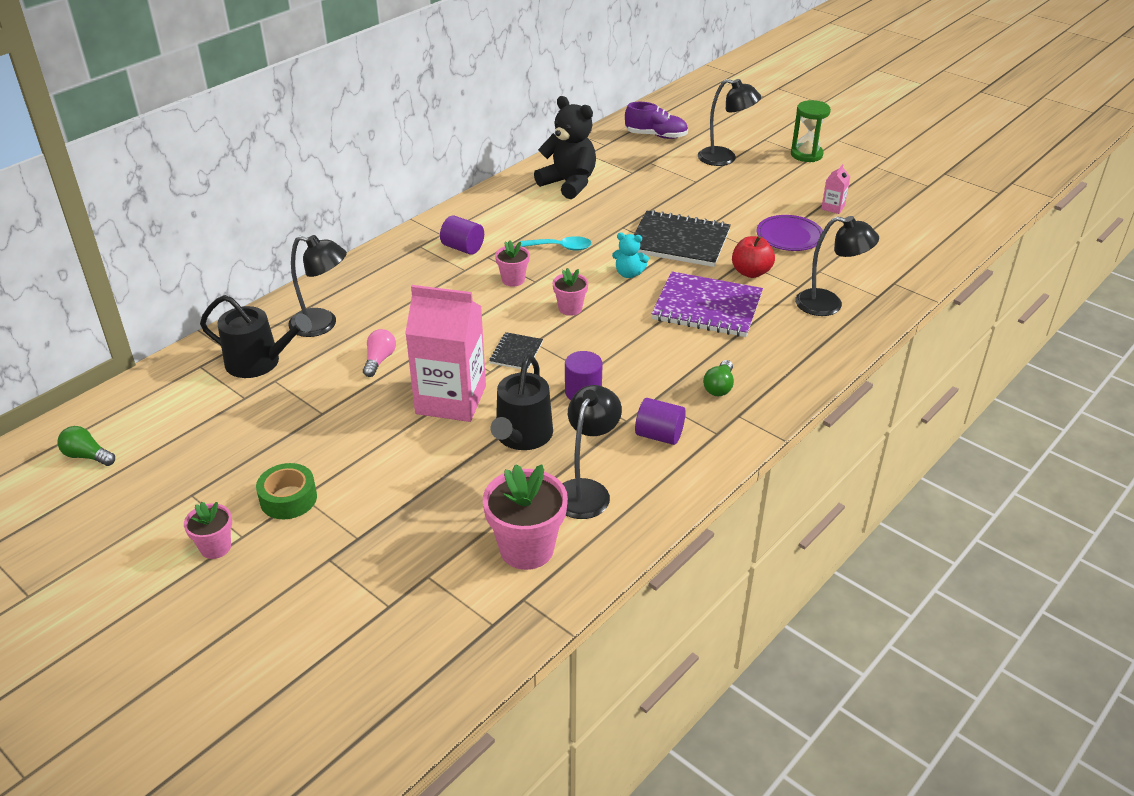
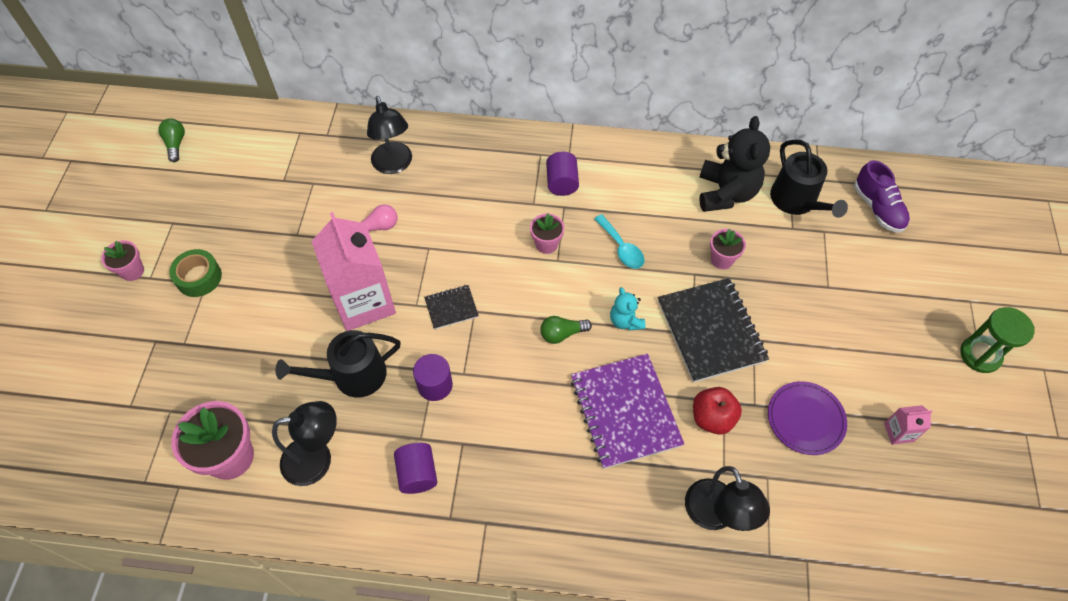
camera: 55 degrees right, 20 degrees up
(259, 362) = (326, 161): black watering can -> black watering can (797, 201)
(570, 308) = (539, 308): pink flower pot -> pink flower pot (722, 259)
(719, 387) = (515, 485): green light bulb -> green light bulb (562, 334)
(725, 158) = (895, 287): black lamp -> none

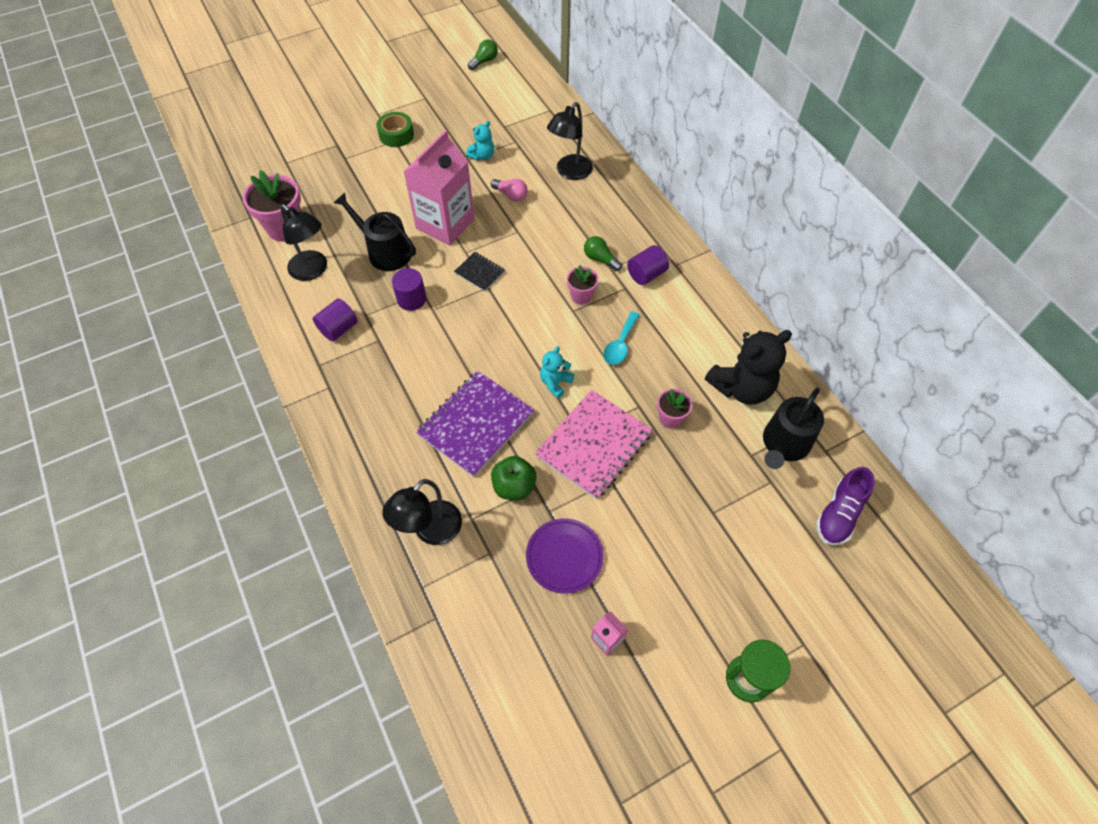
camera: 55 degrees right, 0 degrees up
(132, 271) = (376, 104): pink flower pot -> none
(304, 220) = (482, 156): none -> turquoise teddy bear
(562, 334) = (511, 349): green light bulb -> green light bulb (600, 259)
(711, 331) = (594, 445): black notebook -> pink notebook
(712, 418) = (514, 486): red apple -> green apple

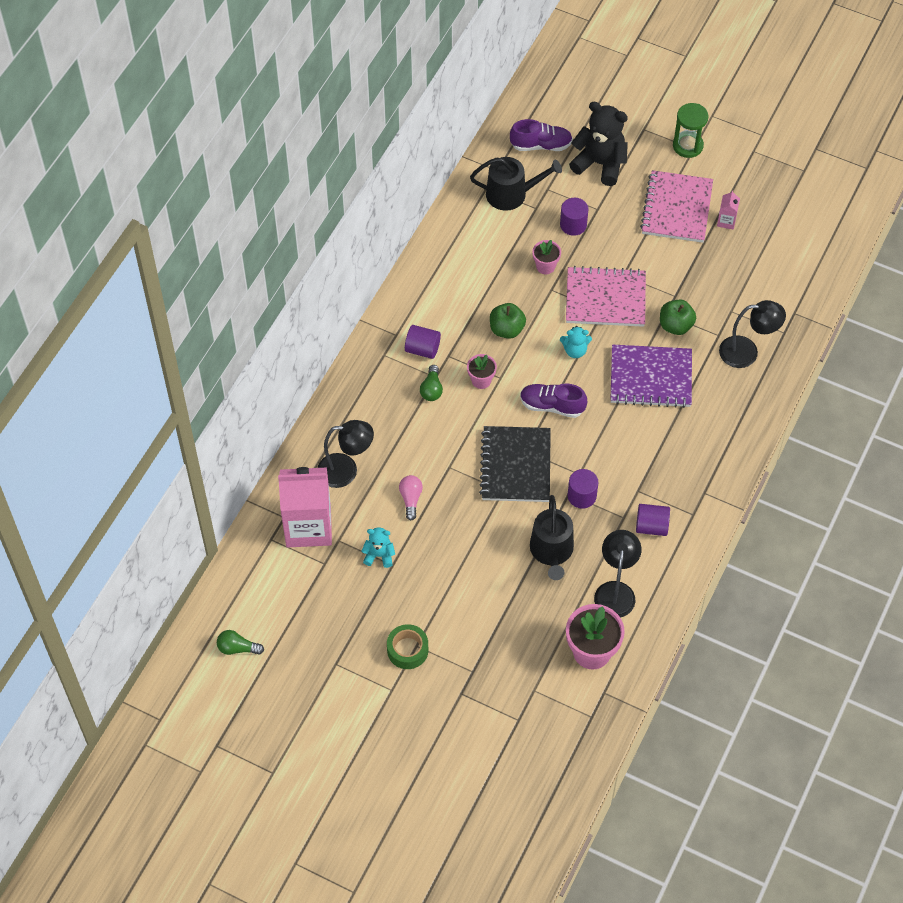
camera: 125 degrees left, 0 degrees up
(445, 224) = (484, 528): pink carton -> pink carton (308, 526)
(480, 272) = (515, 466): black notebook -> black notebook, size x2.06
(513, 330) = (552, 406): none -> purple shoe
(564, 556) = (697, 270): purple plate -> none
(620, 344) = (506, 329): turquoise spoon -> green apple
(661, 596) = (676, 208): none -> pink notebook
(706, 475) = (573, 225): none -> purple cylinder
(741, 387) = (483, 238): black teddy bear -> black teddy bear (600, 164)

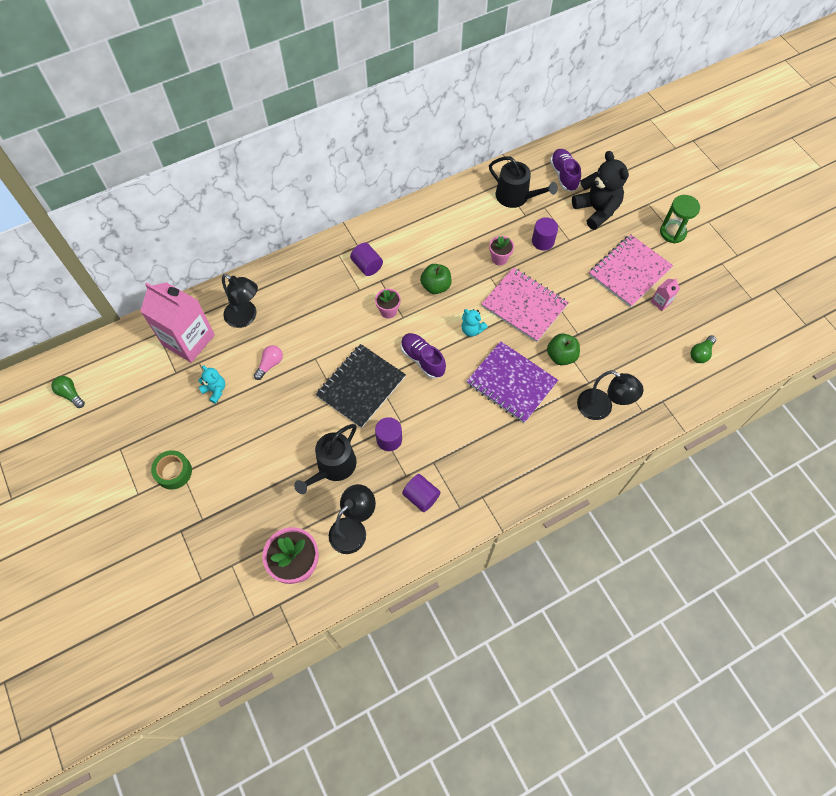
camera: 35 degrees right, 5 degrees up
(431, 389) = (349, 297): green light bulb -> green light bulb (700, 353)
(541, 145) = (564, 175): purple shoe -> purple shoe turned 135 degrees counterclockwise

